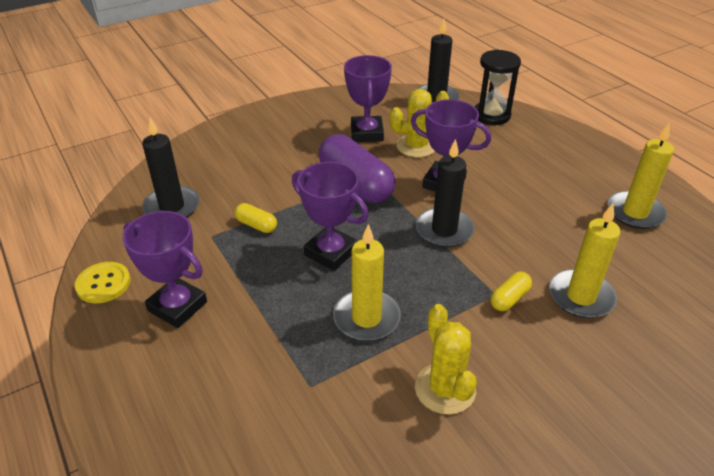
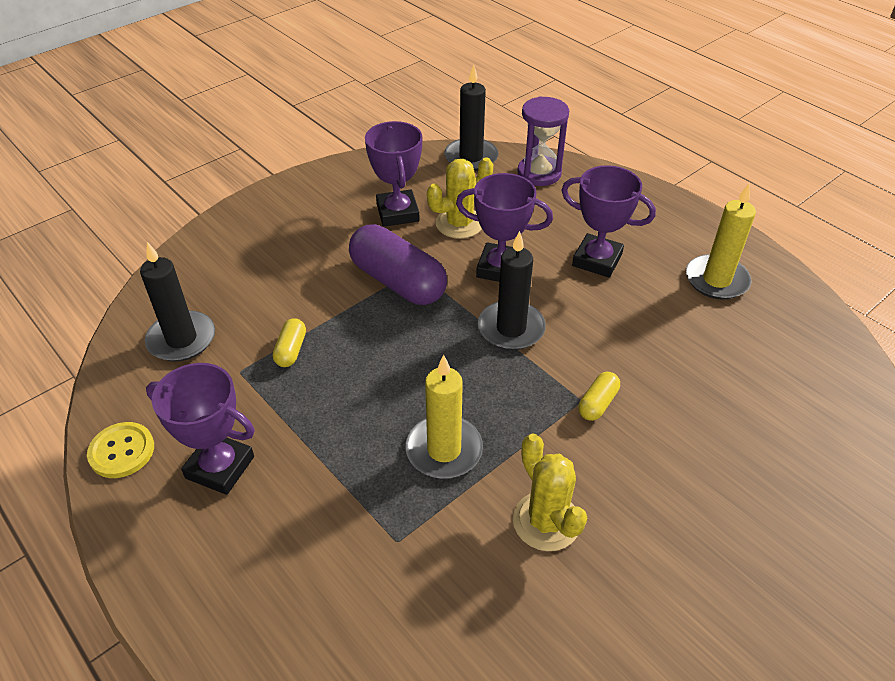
camera: 10 degrees left, 5 degrees up
(256, 225) = (291, 350): yellow capsule -> yellow capsule turned 75 degrees clockwise
(331, 252) = (386, 374): purple trophy -> purple trophy (597, 260)
(491, 115) = (539, 173): black hourglass -> purple hourglass
(581, 297) = (673, 390): yellow candle -> none

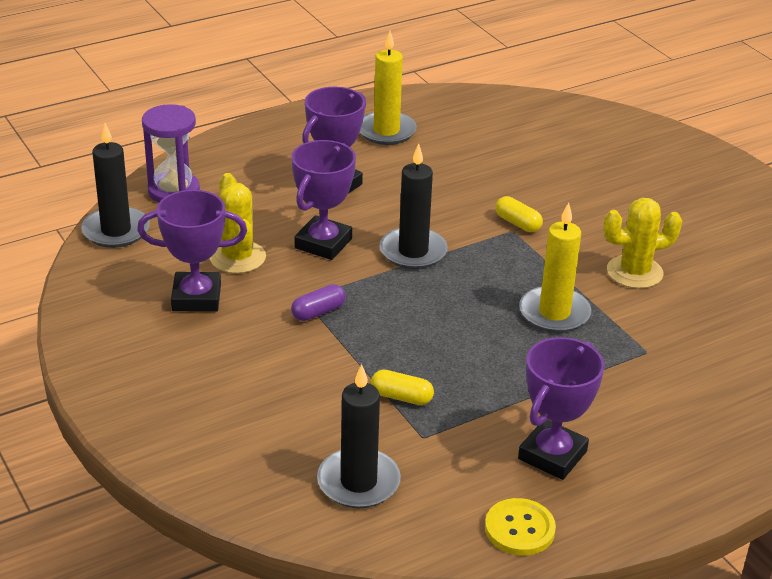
camera: 80 degrees left, 10 degrees down
(398, 281) = (318, 312): purple capsule -> purple capsule, size x0.46

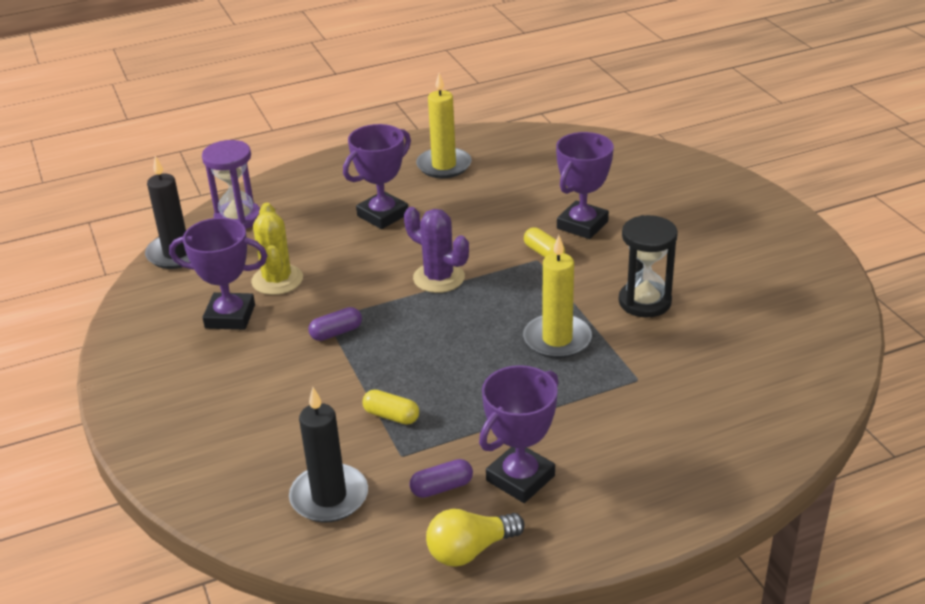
camera: 10 degrees right, 0 degrees up
(323, 243) = (358, 268): purple trophy -> purple trophy (582, 225)
(413, 252) = (439, 278): black candle -> purple cactus
(474, 468) = (442, 487): none -> purple capsule
(519, 529) = (470, 550): yellow button -> yellow light bulb
(634, 272) = (644, 302): yellow cactus -> black hourglass

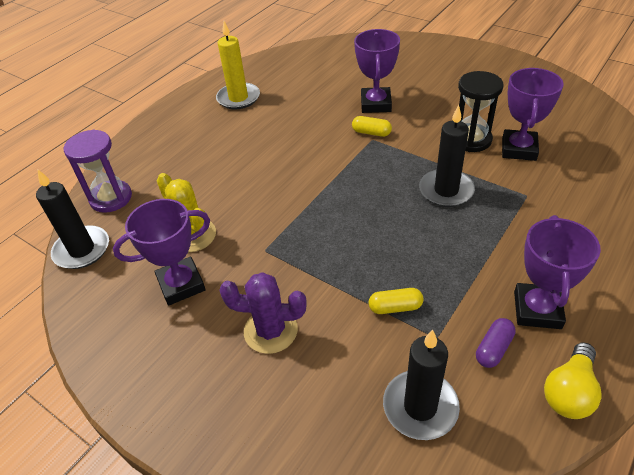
camera: 30 degrees left, 10 degrees up
(336, 332) = (283, 258): purple capsule -> none
(383, 215) = (228, 150): purple trophy -> purple trophy (519, 149)
(439, 278) = (318, 180): purple cactus -> purple cactus (270, 331)
(557, 339) = (446, 190): yellow candle -> black candle

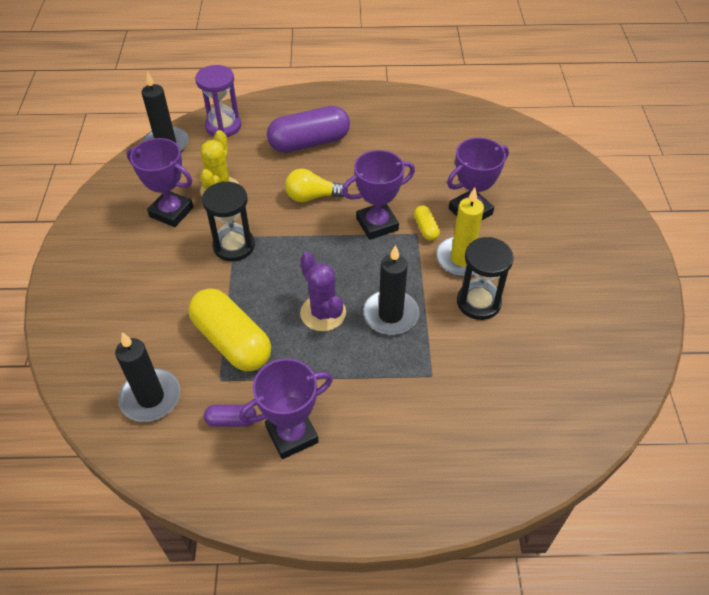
camera: 50 degrees right, 5 degrees up
(202, 153) = (309, 142): none -> purple capsule
(238, 98) = (395, 122): yellow candle -> yellow candle (462, 259)
(270, 331) = (163, 282): purple cactus -> purple cactus (323, 313)
(276, 255) = (234, 246): none -> black hourglass
(395, 307) = (232, 341): yellow capsule -> yellow capsule, size x2.19
(519, 149) = (496, 344): purple trophy -> purple trophy (377, 224)
(569, 392) = (220, 486): yellow light bulb -> yellow light bulb (312, 197)

